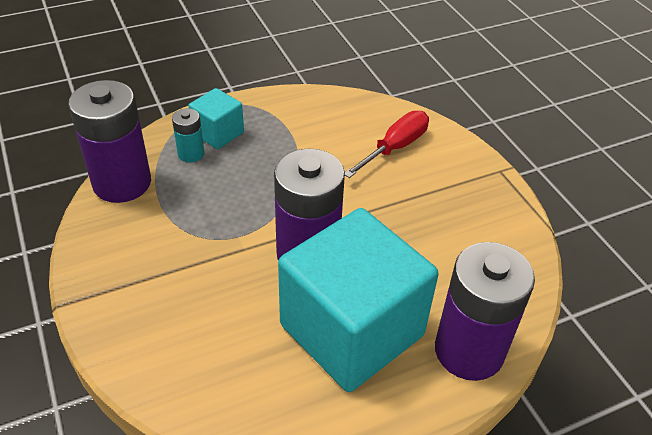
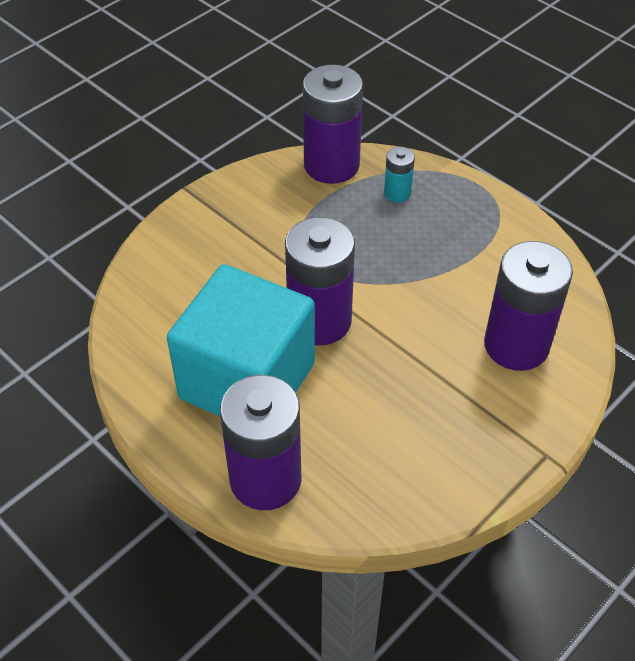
camera: 70 degrees right, 5 degrees up
(218, 133) = (438, 200): turquoise cube -> none
(395, 148) = (516, 345): red screwdriver -> purple battery

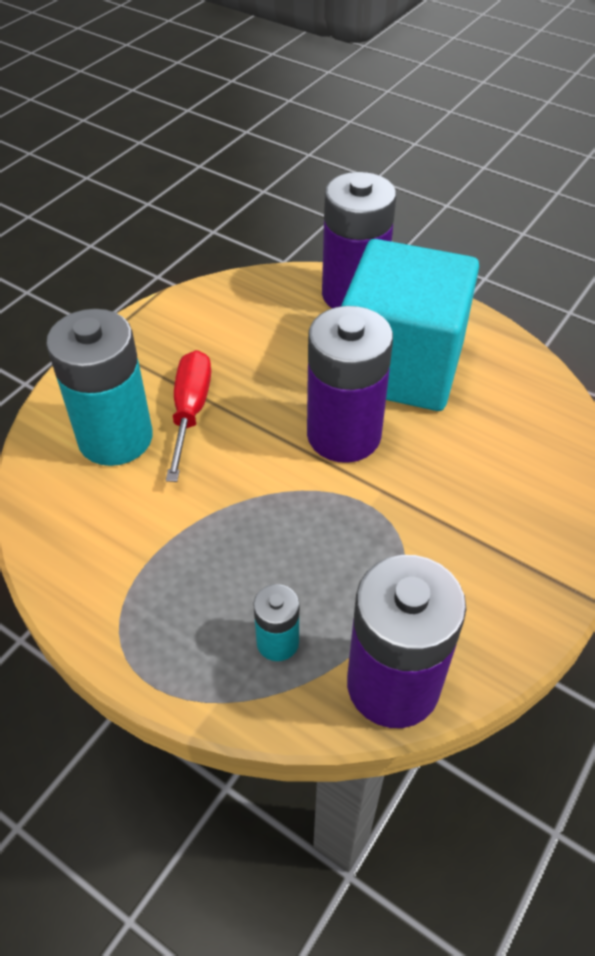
camera: 170 degrees right, 0 degrees up
(450, 361) = (190, 412): none -> red screwdriver
(516, 345) = (115, 438): purple battery -> turquoise battery

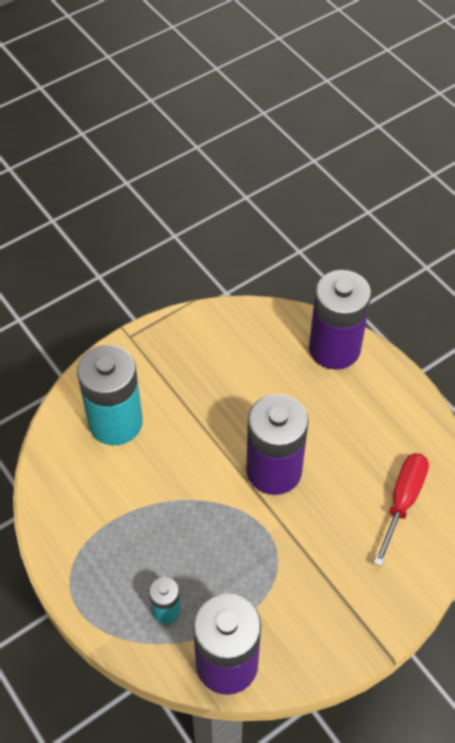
camera: 20 degrees right, 5 degrees up
(190, 412) = (174, 417): red screwdriver -> red screwdriver (402, 502)
(400, 366) = (341, 425): turquoise cube -> none

